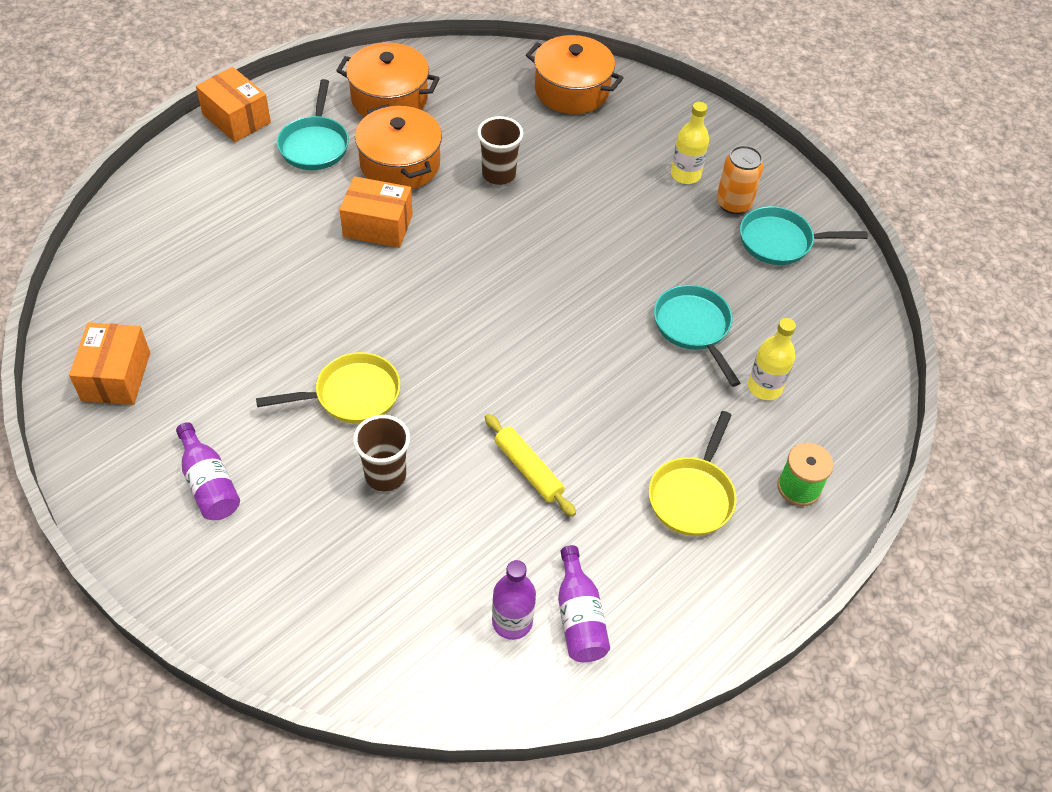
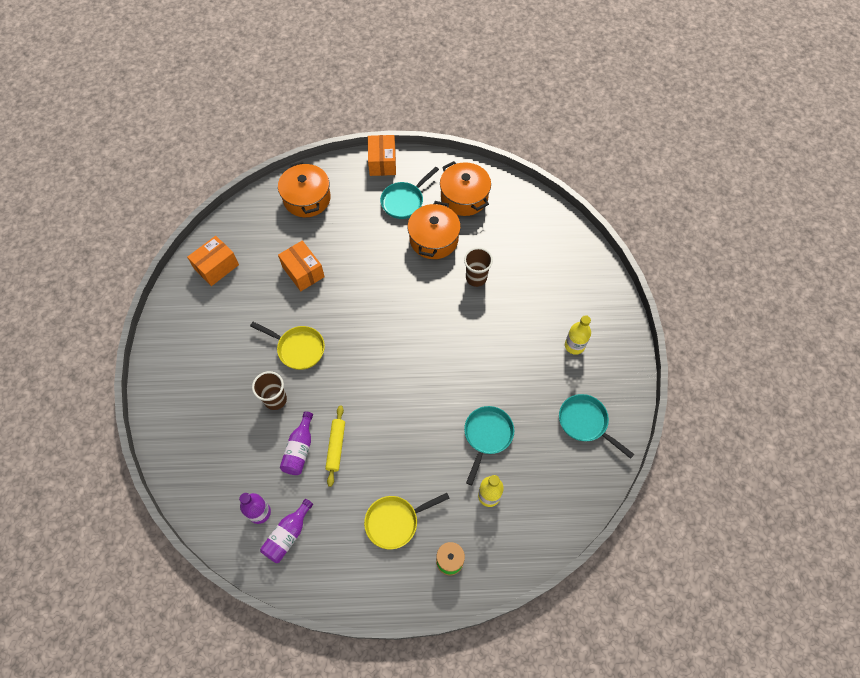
camera: 45 degrees right, 10 degrees up
(209, 484) = (205, 347): purple bottle -> purple bottle (299, 449)
(378, 226) = (391, 267): orange box -> orange box (303, 272)
(571, 90) = (564, 253): orange pot -> orange pot (307, 198)
(733, 203) = (583, 381): orange can -> none

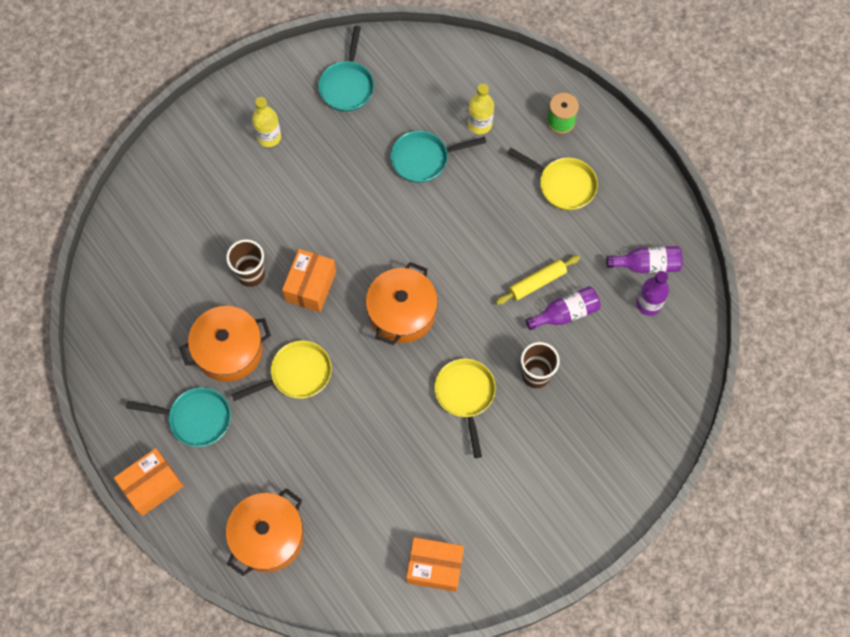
camera: 125 degrees left, 5 degrees up
(303, 272) = (371, 462): orange box -> orange box (310, 286)
(389, 265) = (297, 374): none -> yellow pan
(464, 197) = (145, 355): orange pot -> orange pot (402, 312)

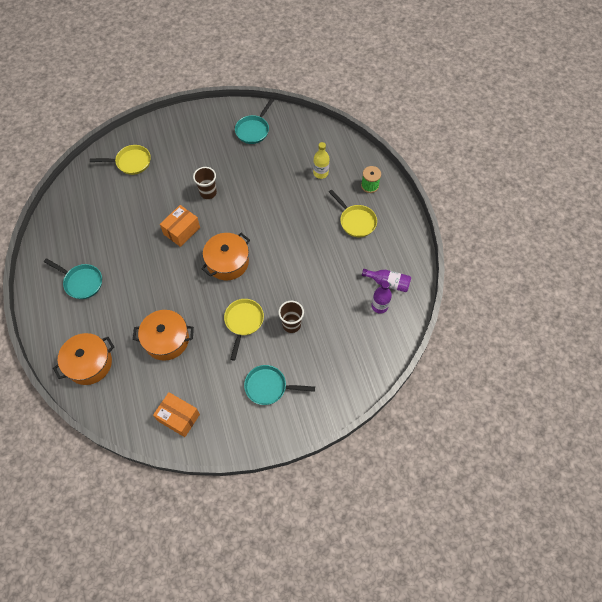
camera: 20 degrees right, 5 degrees down
(152, 485) = (39, 311): orange box -> none
(229, 350) = (119, 251): orange pot -> orange pot (166, 340)
(251, 274) = (151, 213): brown cup -> brown cup (208, 193)
(269, 137) = (196, 144): yellow bottle -> none
(297, 374) = (150, 277): yellow pan -> yellow pan (131, 162)
(424, 159) = (279, 182): turquoise pan -> turquoise pan (269, 387)
(537, 282) = (316, 271): yellow rolling pin -> none
(565, 313) = (325, 295): purple bottle -> none

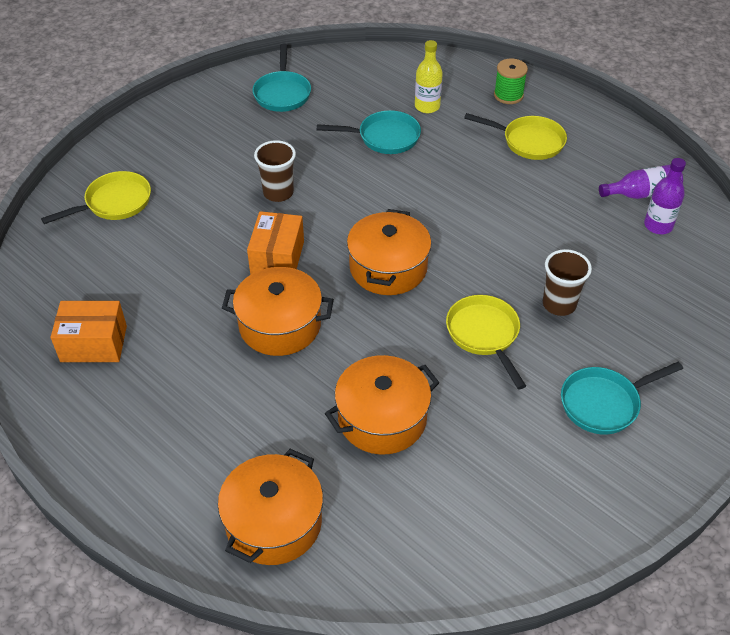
camera: 30 degrees left, 15 degrees down
(81, 282) = (159, 404): turquoise pan -> turquoise pan (384, 137)
(157, 268) = (280, 325): none -> orange pot
(178, 417) = (502, 523): orange box -> orange box (94, 344)

